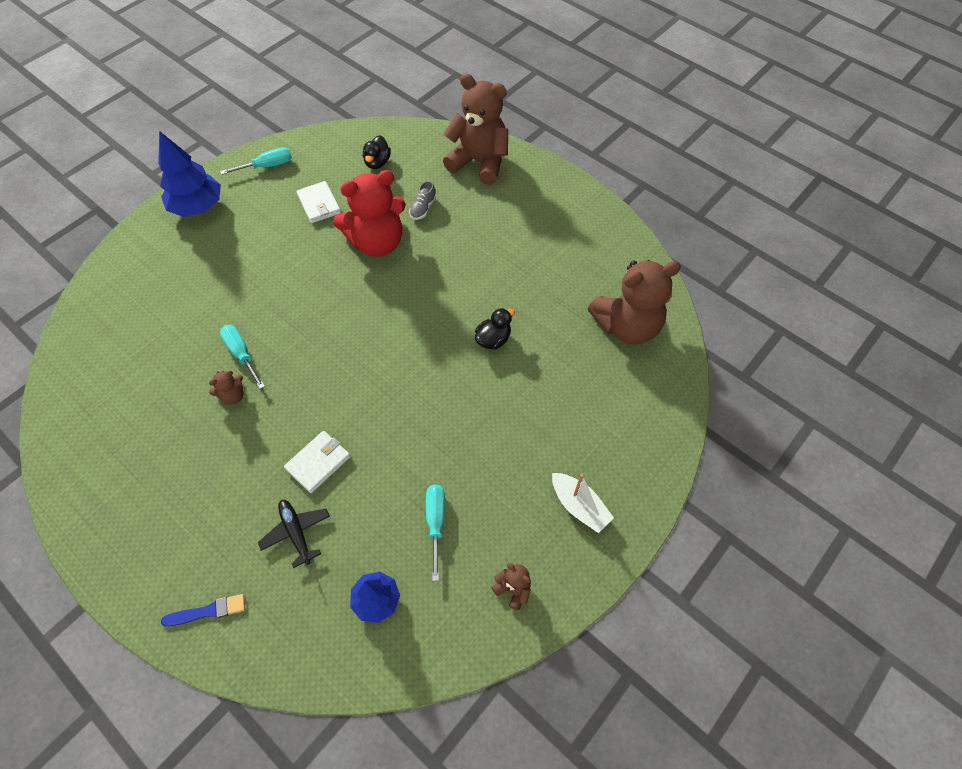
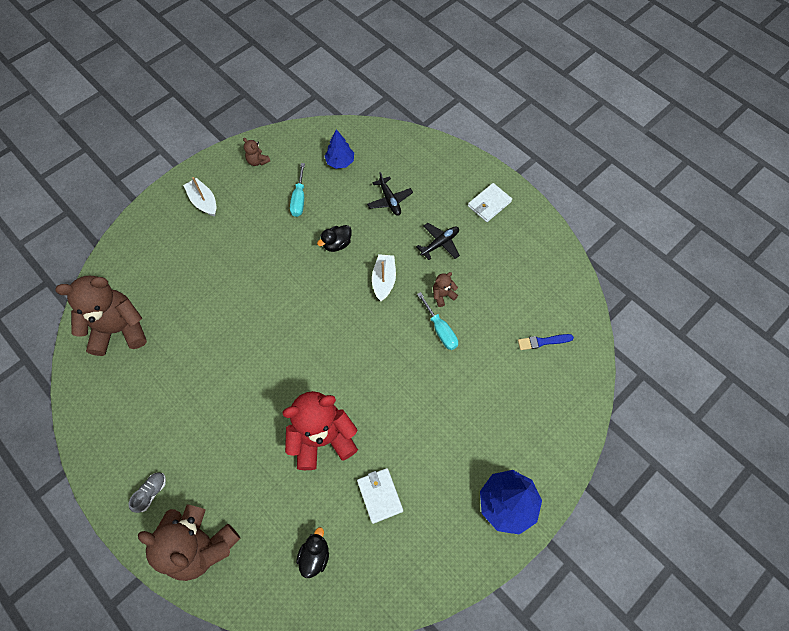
camera: 175 degrees left, 5 degrees up
(208, 611) = (440, 164): blue brush -> blue brush (543, 342)
(227, 467) = (440, 243): none -> black plane
(267, 166) = (439, 561): turquoise screwdriver -> none
(309, 409) = (384, 280): none -> white boat
(318, 463) = (376, 241): white wallet -> white wallet (489, 204)
(423, 208) = (272, 480): grey shoe -> grey shoe (151, 493)
(493, 339) = (233, 326): black duck -> black duck (337, 244)

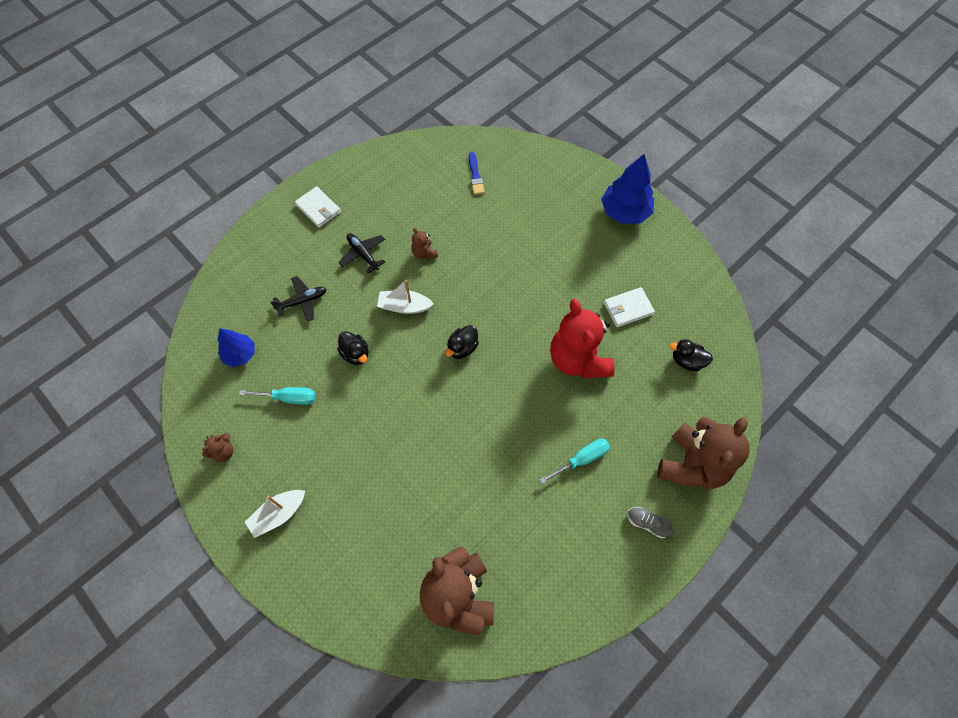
camera: 90 degrees left, 0 degrees up
(339, 330) = (462, 348): none -> black duck
(440, 330) = (462, 256): turquoise screwdriver -> turquoise screwdriver (582, 459)

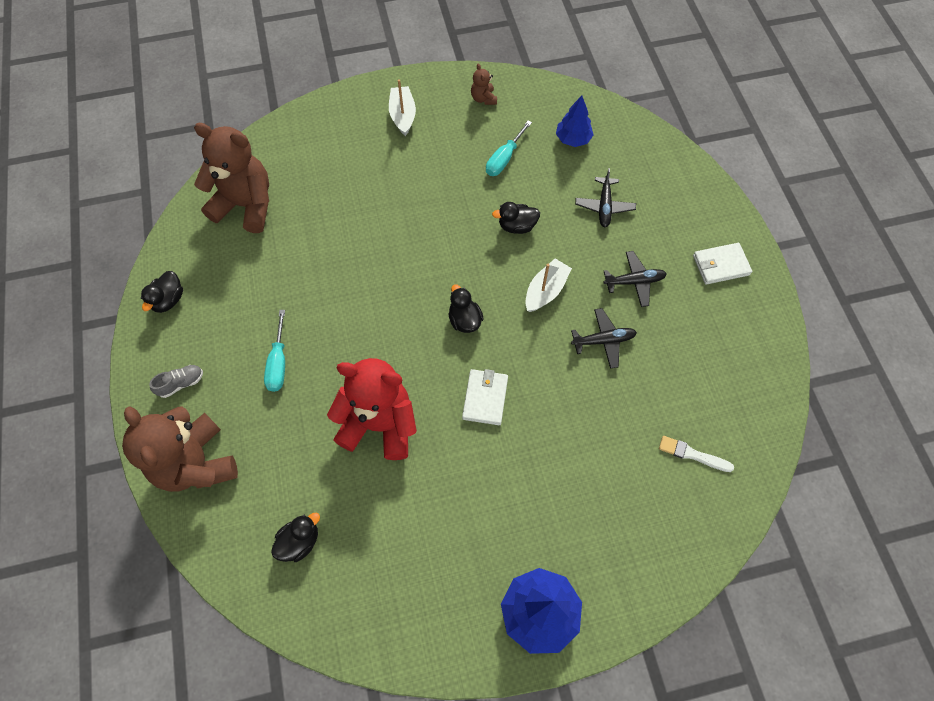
camera: 120 degrees right, 0 degrees up
(424, 253) = (603, 340): brown teddy bear -> black plane
(475, 175) = (692, 454): blue brush -> white brush
(589, 593) = (168, 300): none -> black duck
(628, 308) = (403, 519): white wallet -> white wallet (485, 398)

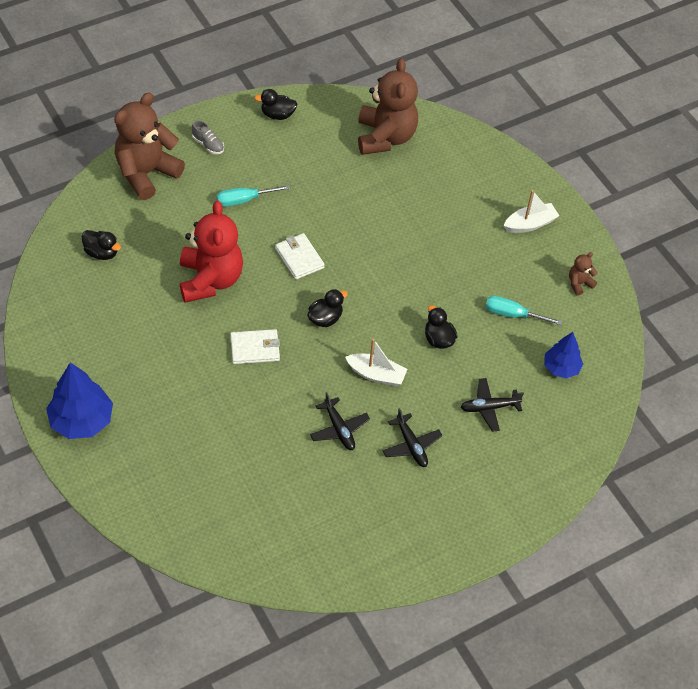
camera: 70 degrees right, 10 degrees down
(692, 454) = (246, 515): white brush -> none
(720, 265) = (457, 518): white wallet -> white wallet (299, 258)

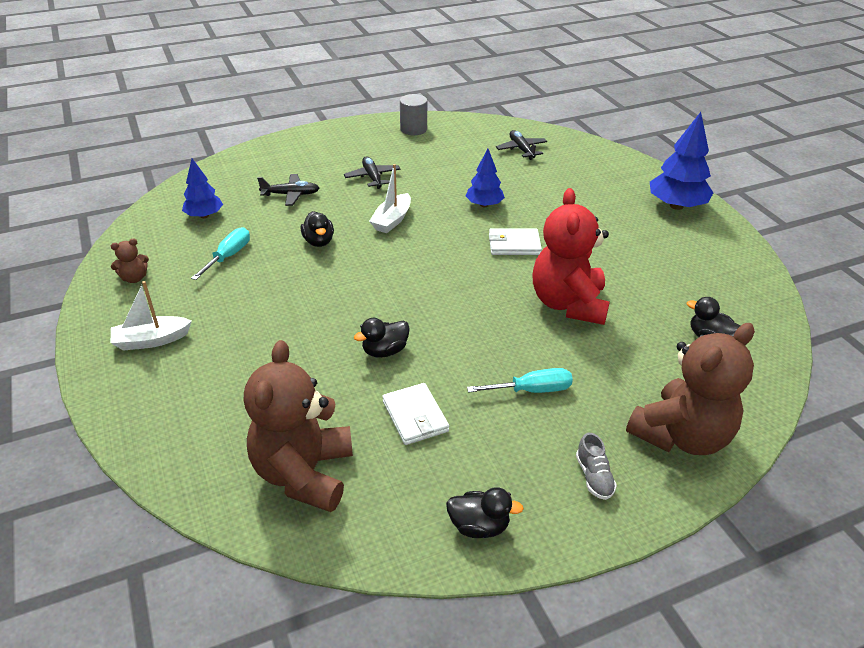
camera: 170 degrees left, 15 degrees down
(208, 145) = (594, 477): grey shoe -> grey shoe turned 150 degrees counterclockwise
(285, 406) = (484, 205): none -> blue tree
(299, 258) = (460, 320): white wallet -> white wallet (415, 416)
(325, 318) = (436, 263): black duck -> black duck (385, 351)
(339, 429) = (435, 189): black plane -> black plane (521, 149)
(376, 374) = (392, 220): white boat -> white boat turned 90 degrees counterclockwise
(382, 554) = (413, 129): none -> grey cylinder
(512, 314) = (228, 256): turquoise screwdriver -> turquoise screwdriver turned 90 degrees counterclockwise

